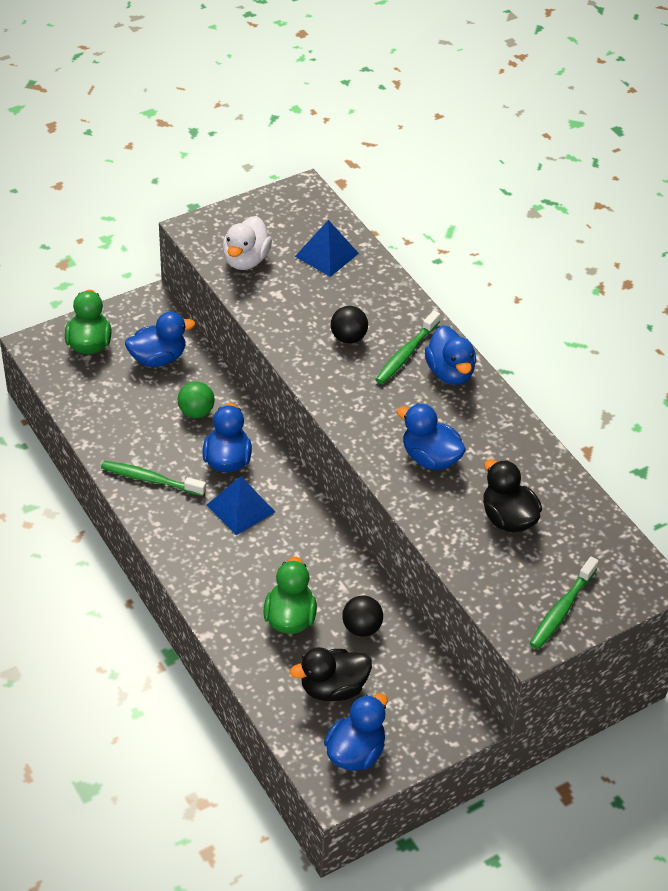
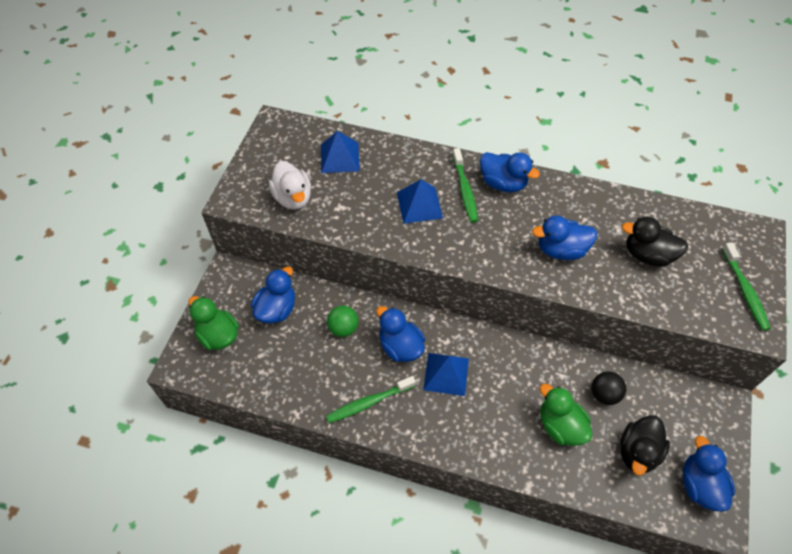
camera: 40 degrees left, 10 degrees up
(348, 338) = (419, 205): black ball -> blue pyramid

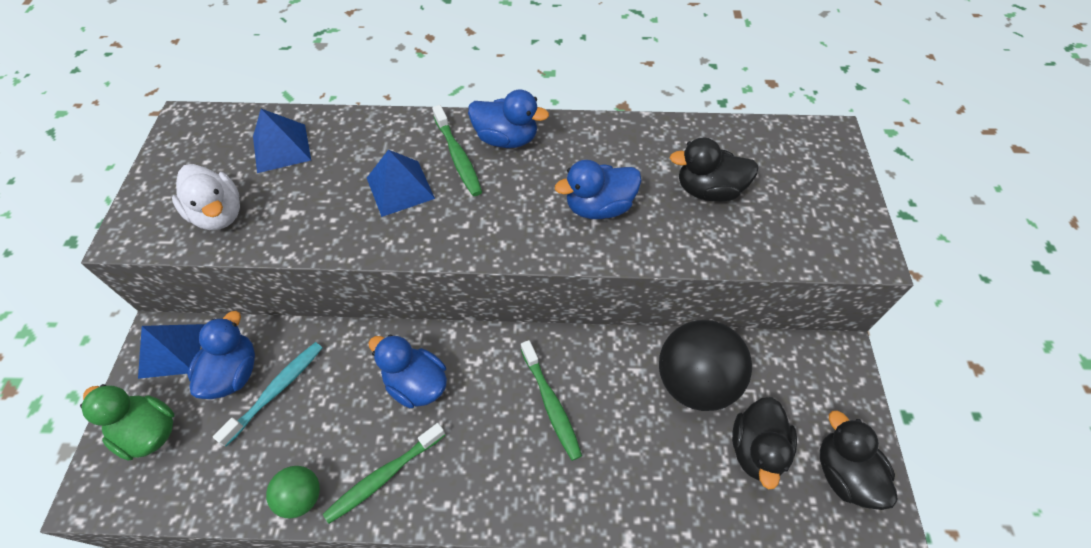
camera: 15 degrees left, 0 degrees up
(304, 328) = (276, 391): none -> turquoise toothbrush
(343, 328) = (333, 377): green ball -> green ball (301, 497)
(446, 374) = (485, 406): blue pyramid -> blue pyramid (172, 350)
(560, 426) = (650, 440): green duck -> none
(604, 394) = (695, 382): black ball -> black ball, size x1.96
(699, 485) = (844, 473): blue duck -> black duck
(744, 291) = (836, 209): green toothbrush -> green toothbrush (551, 404)

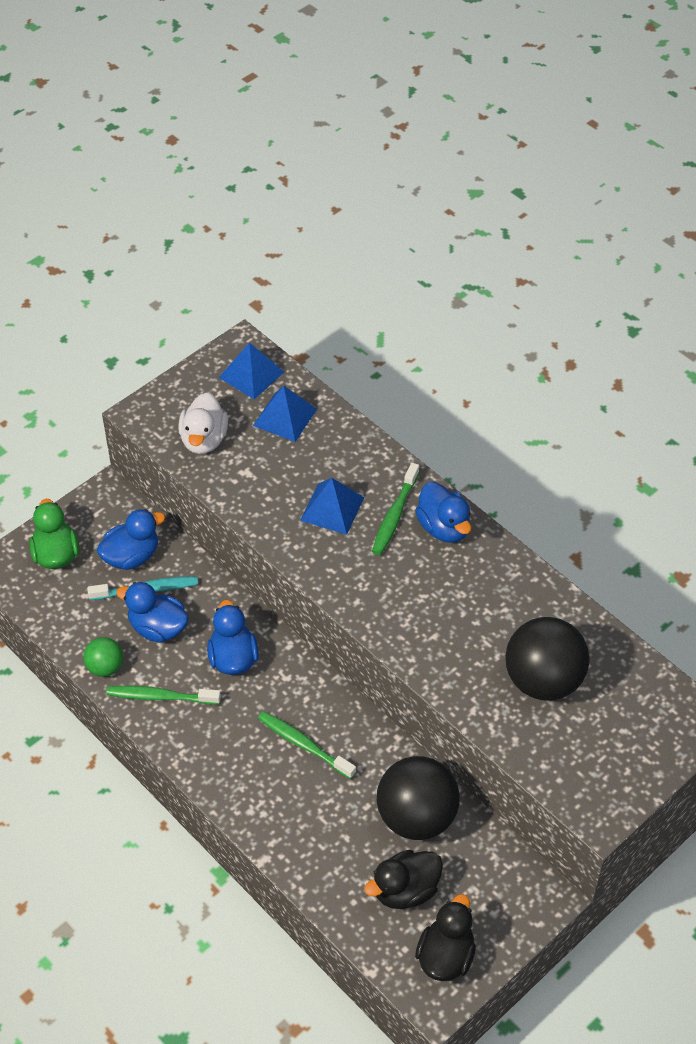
camera: 45 degrees right, 5 degrees down
(172, 350) = (109, 510): blue pyramid -> blue pyramid (251, 374)
(551, 404) = (304, 745): green toothbrush -> green toothbrush turned 105 degrees clockwise
(599, 207) = (449, 629): blue duck -> blue duck (158, 628)
(708, 190) = (543, 680): black duck -> black ball

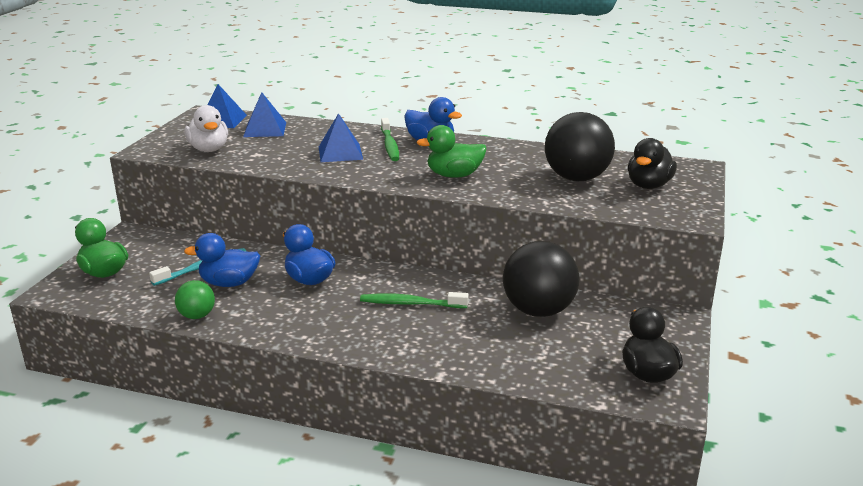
camera: 30 degrees left, 25 degrees down
(131, 556) = (175, 256): blue duck -> none
(161, 696) = (263, 316): green toothbrush -> none
(405, 890) = (574, 350): black duck -> black duck (648, 185)
(418, 613) = (454, 175): none -> green duck

